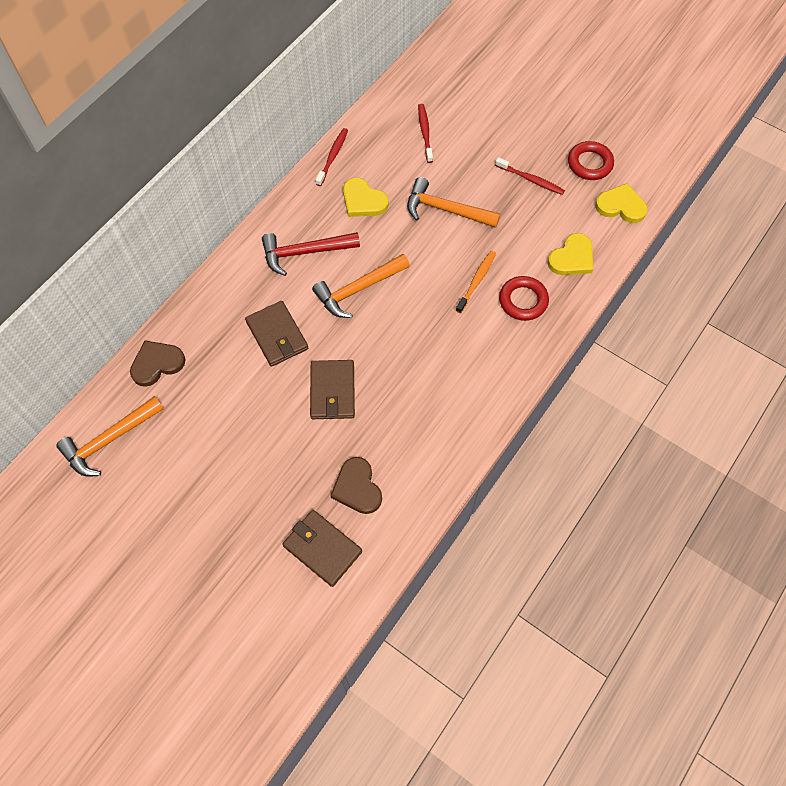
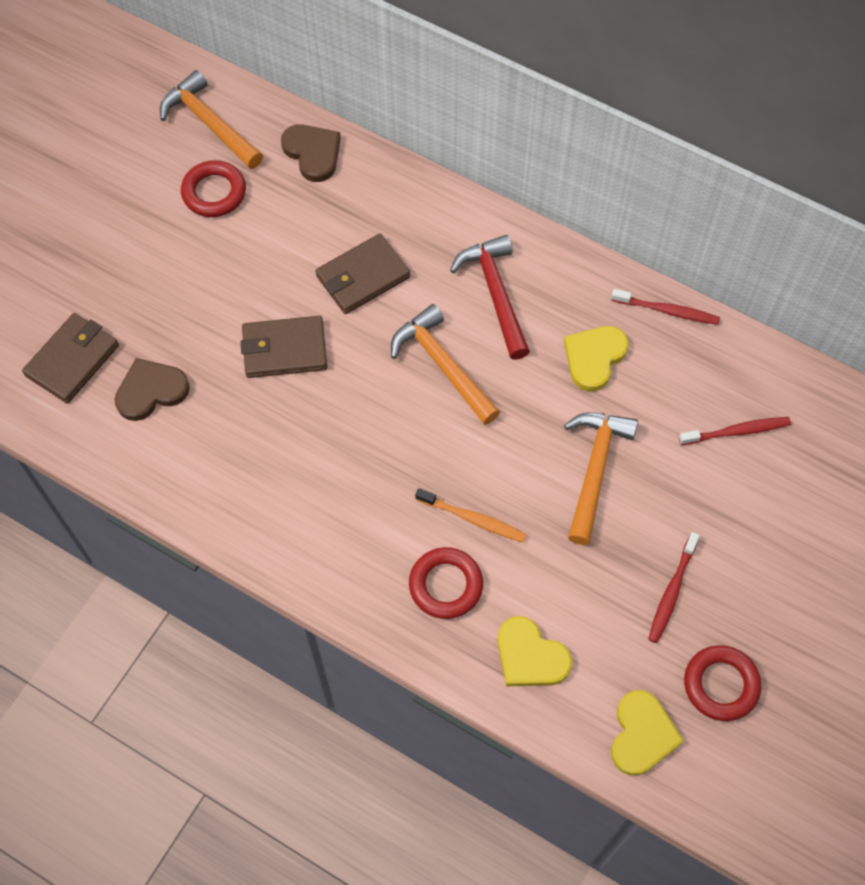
camera: 85 degrees right, 0 degrees up
(180, 438) = (214, 192): none -> red ring

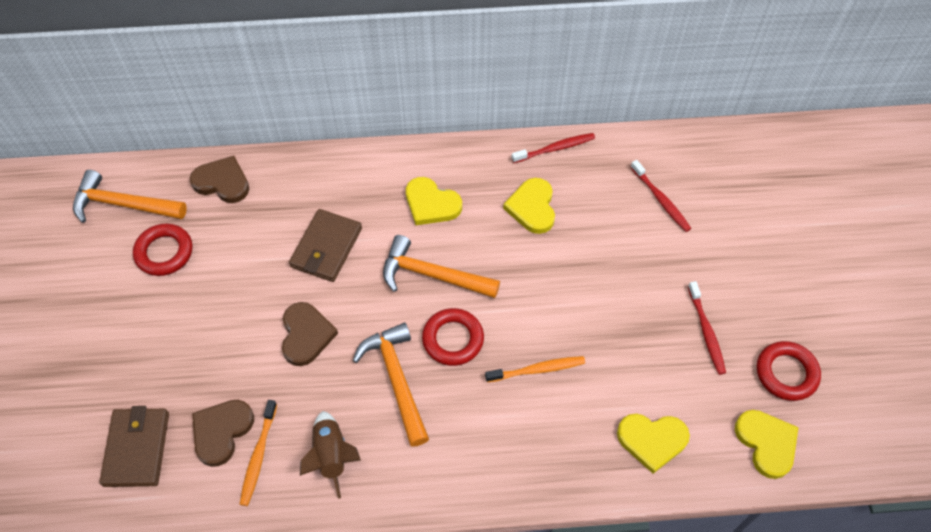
camera: 35 degrees left, 5 degrees down
(166, 433) = (258, 456): none -> orange toothbrush
(228, 474) = (331, 456): none -> brown rocket
(284, 349) = (306, 335): brown wallet -> brown heart
(445, 585) = (555, 430): red ring -> red ring (453, 339)
(495, 293) = (431, 204): red hammer -> yellow heart
(594, 469) = (592, 282): orange hammer -> orange hammer (396, 379)
(736, 431) = (661, 200): red toothbrush -> red toothbrush turned 105 degrees clockwise

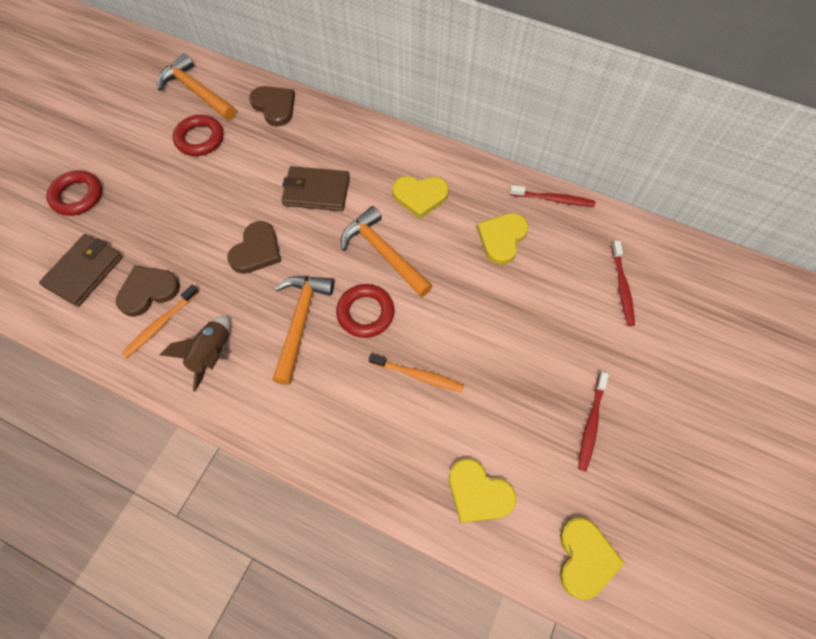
camera: 30 degrees right, 5 degrees up
(326, 248) = (316, 191): brown wallet -> brown wallet turned 45 degrees clockwise
(431, 204) = (420, 196): yellow heart -> yellow heart turned 60 degrees counterclockwise
(786, 373) = (645, 504): red ring -> red ring (77, 196)

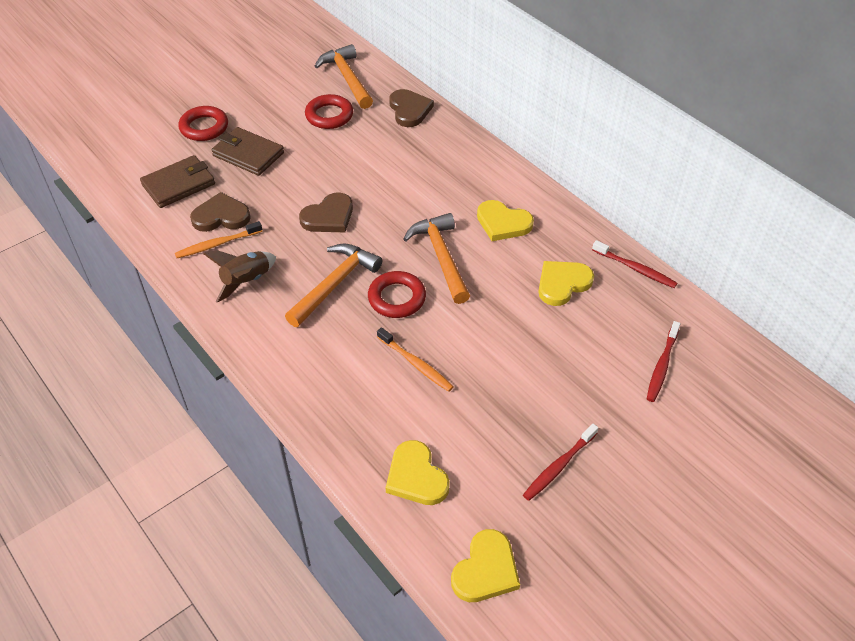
camera: 25 degrees right, 15 degrees down
(316, 191) = (408, 188): brown wallet -> brown wallet (248, 154)

